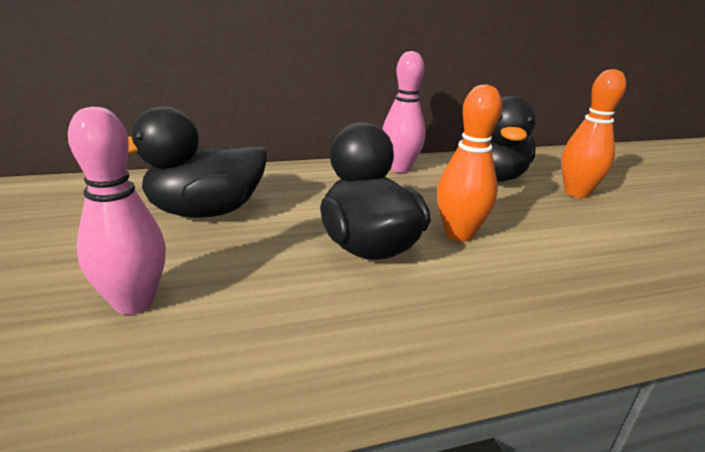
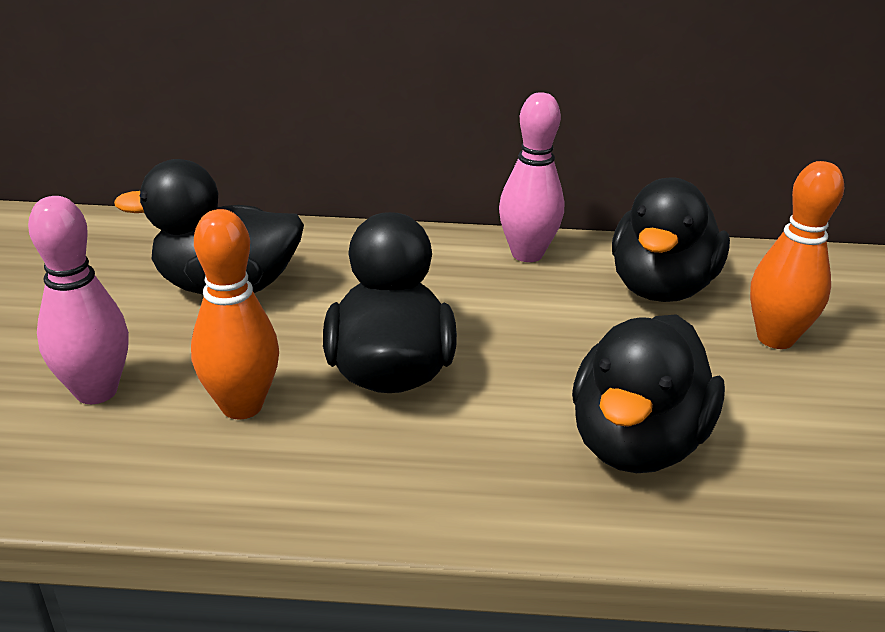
camera: 20 degrees right, 5 degrees up
(458, 234) = (524, 375): orange bowling pin -> orange bowling pin (242, 406)
(562, 262) = (636, 443): none -> black duck

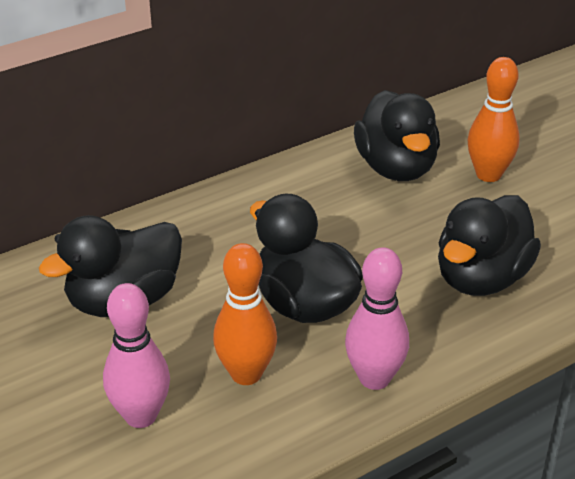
camera: 35 degrees left, 5 degrees up
(527, 254) = (292, 179): pink bowling pin -> pink bowling pin (374, 378)
(636, 443) = (481, 278): black duck -> black duck turned 45 degrees clockwise

